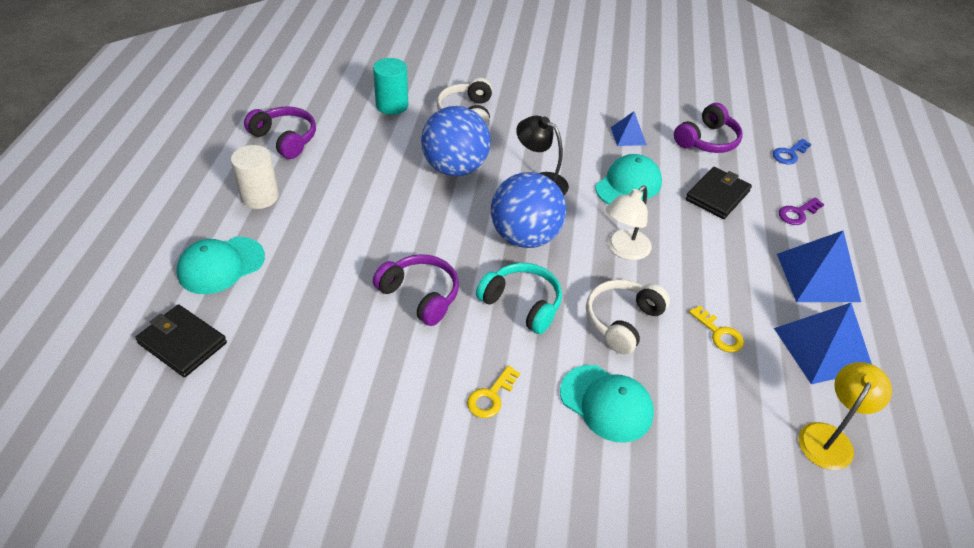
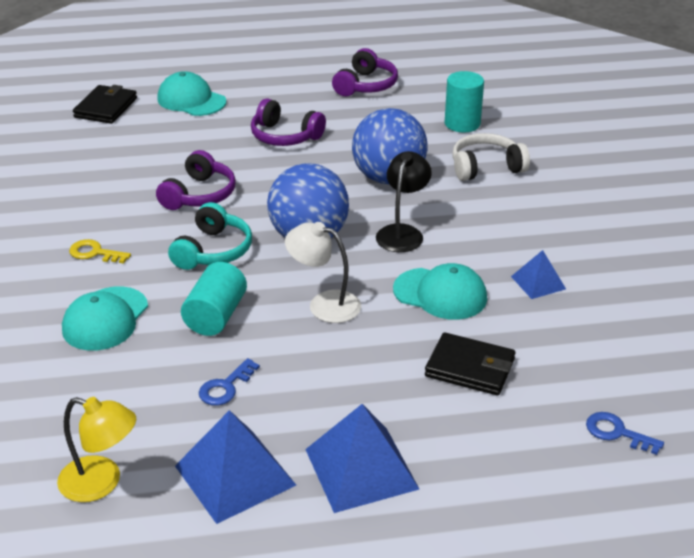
camera: 75 degrees right, 10 degrees down
(260, 196) = (281, 94): white cylinder -> none
(622, 321) = (216, 316): white headphones -> turquoise cylinder
(707, 140) = (584, 350): purple headphones -> purple headphones (285, 136)
(719, 333) = (225, 387): yellow key -> blue key
(797, 213) = (482, 445): purple key -> none

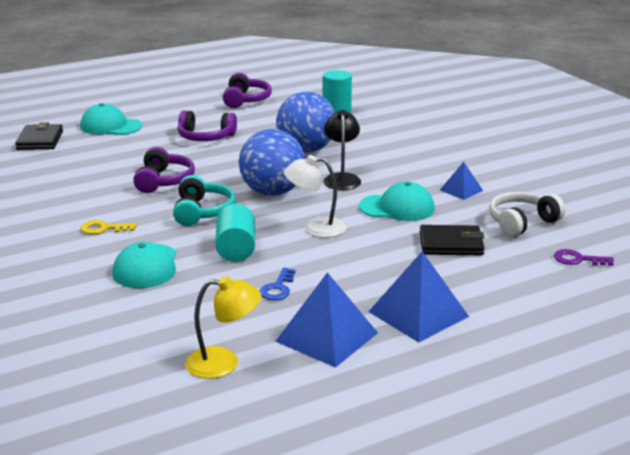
camera: 20 degrees left, 10 degrees down
(486, 167) = (374, 133): white headphones -> white headphones (522, 222)
(617, 433) = (578, 259): blue key -> purple key

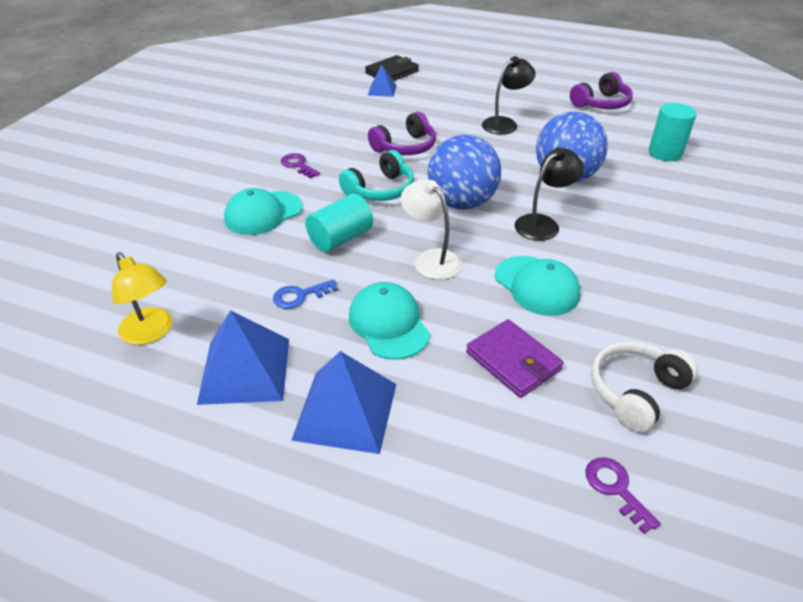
camera: 50 degrees right, 15 degrees up
(103, 229) = (298, 165): yellow key -> purple key
(110, 126) = (455, 81): turquoise cap -> turquoise cap (388, 324)
(205, 137) = (505, 123): purple headphones -> black lamp
(451, 244) = (513, 361): black wallet -> purple wallet
(461, 190) = (638, 308): blue pyramid -> blue pyramid (382, 90)
(522, 222) = (636, 392): white headphones -> white headphones turned 60 degrees counterclockwise

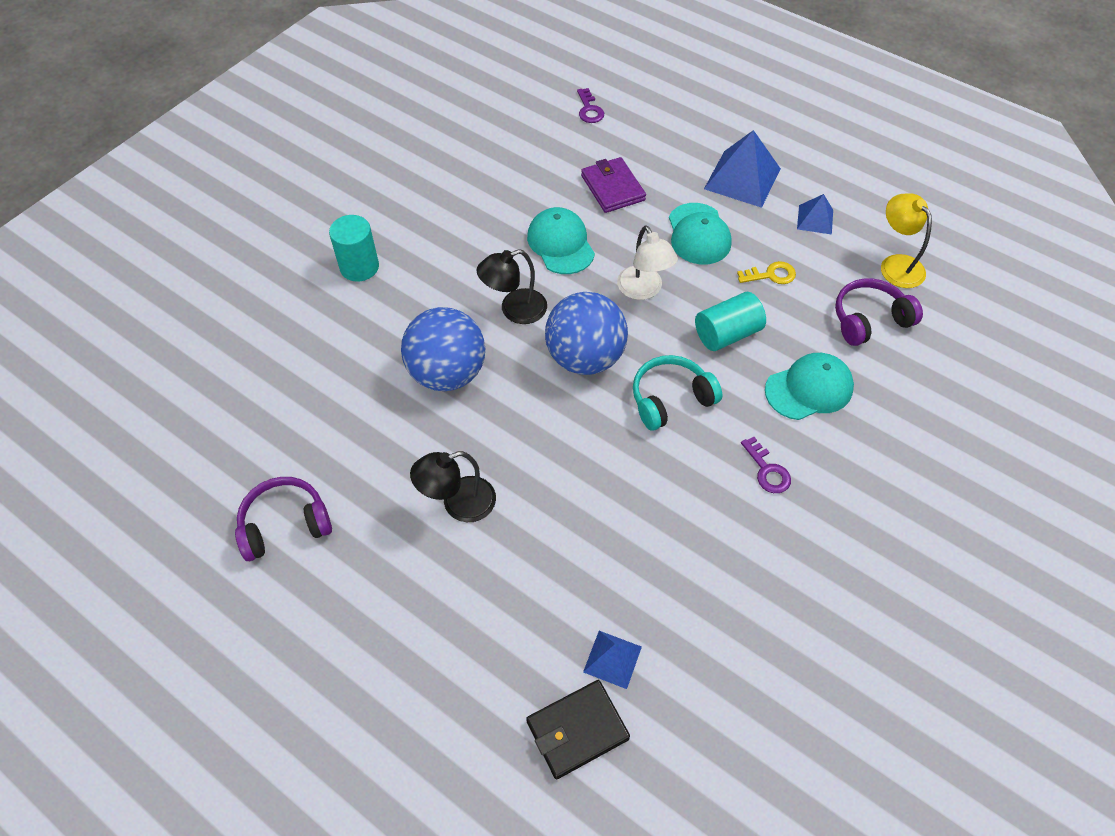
camera: 165 degrees left, 15 degrees up
(244, 370) = (815, 219): blue pyramid -> blue pyramid, size x0.55
(300, 296) = (771, 275): blue key -> yellow key
(405, 147) = (618, 478): purple headphones -> purple headphones (869, 319)
(636, 392) = (539, 153): white headphones -> none
(665, 153) = (296, 390): turquoise cylinder -> turquoise cylinder (359, 267)

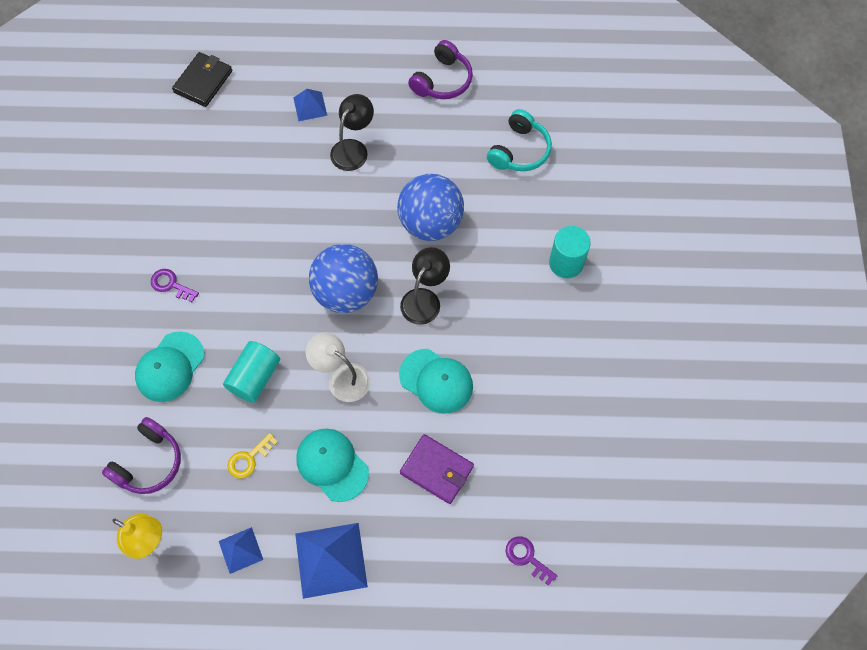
camera: 145 degrees right, 10 degrees up
(612, 659) = (205, 122): blue pyramid -> blue pyramid (310, 106)
(670, 399) = (265, 297): turquoise headphones -> turquoise headphones (519, 150)

